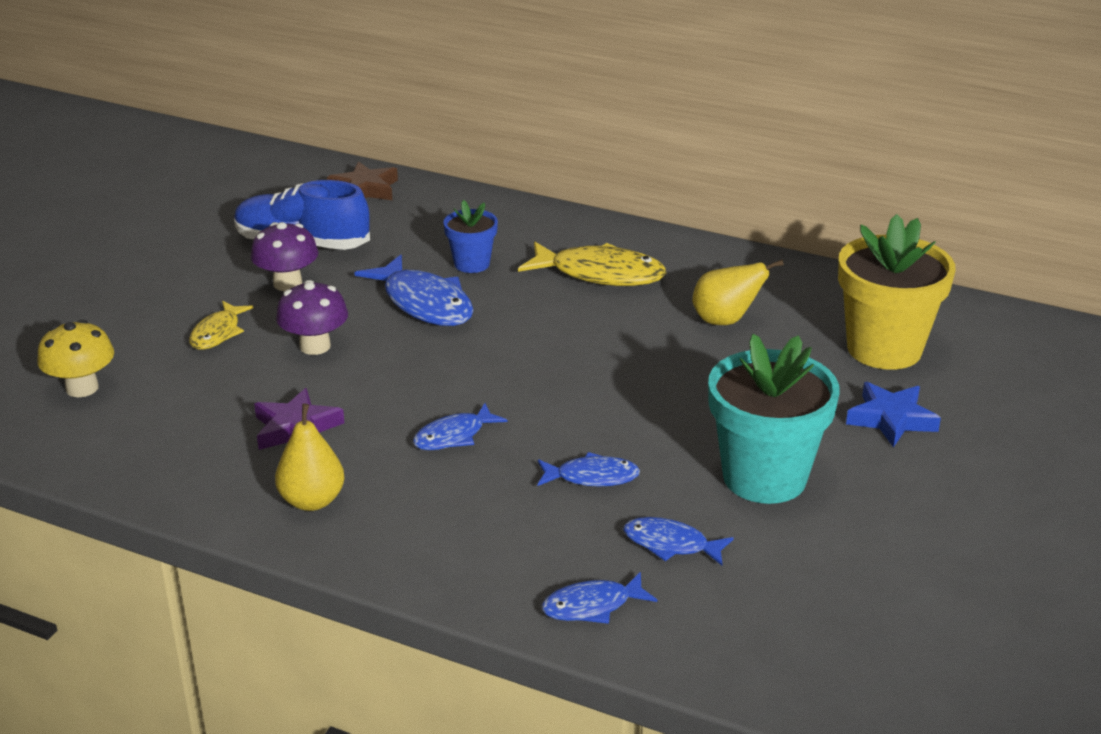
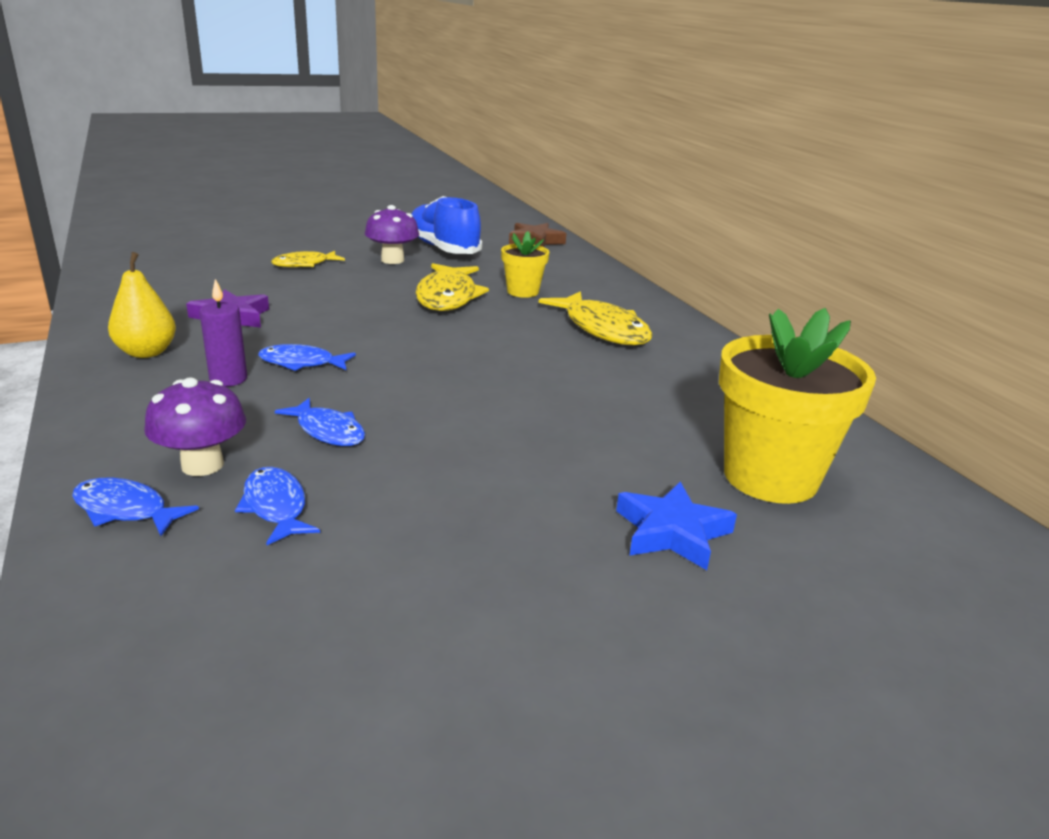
camera: 40 degrees right, 5 degrees down
(82, 388) = (187, 258): yellow mushroom -> none
(315, 346) = (337, 289): purple mushroom -> purple mushroom (202, 465)
(424, 303) = (447, 297): blue fish -> yellow fish
(433, 482) = (228, 379): none -> purple candle
(472, 264) = (523, 292): blue flower pot -> yellow flower pot
(725, 321) = (648, 393): yellow pear -> none
(764, 477) = (455, 507): turquoise flower pot -> none

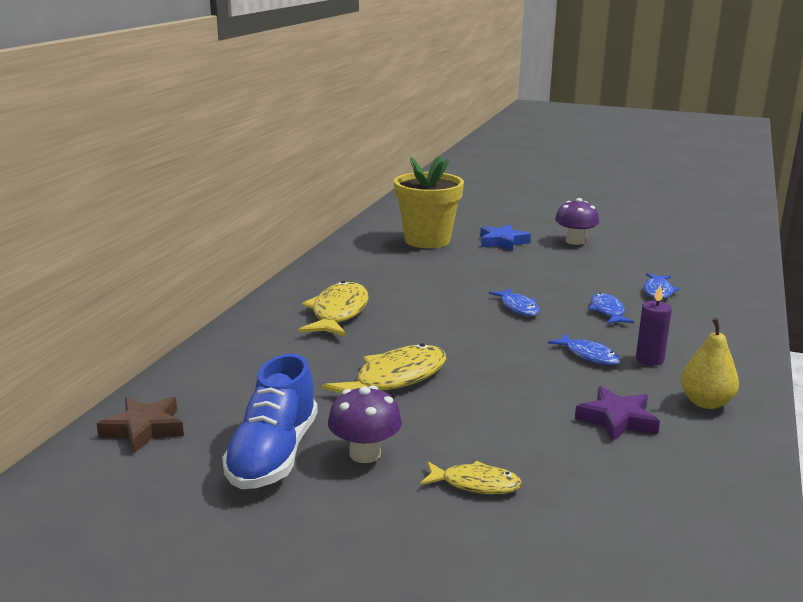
camera: 135 degrees left, 5 degrees down
(125, 510) = (730, 309): blue fish -> blue fish (518, 307)
(202, 465) = (686, 316): purple mushroom -> purple mushroom (575, 241)
(523, 292) = (321, 362): yellow flower pot -> none

